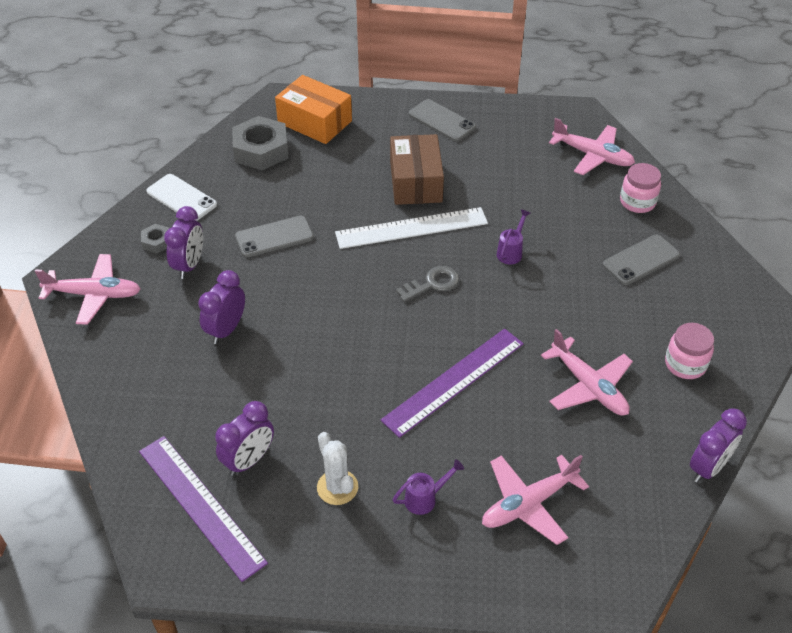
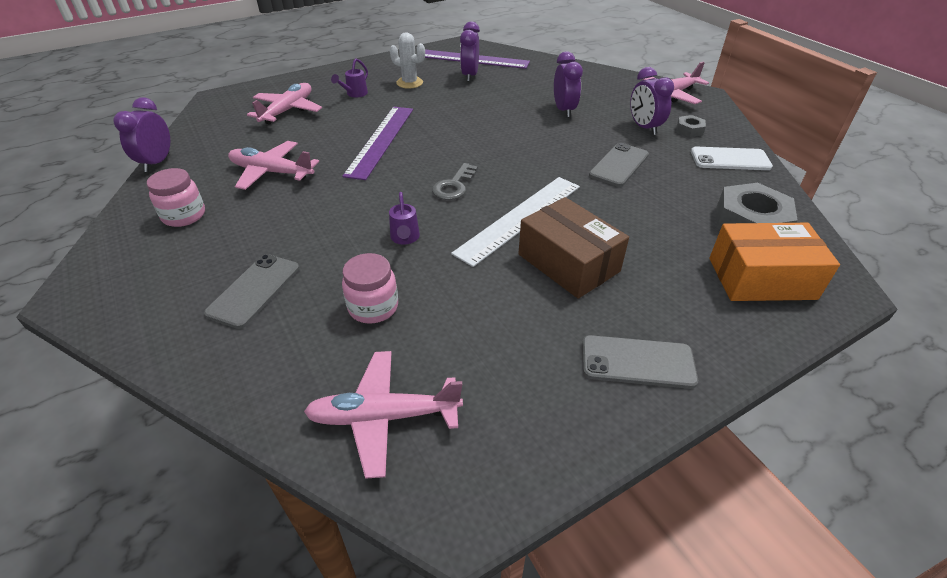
camera: 145 degrees right, 5 degrees down
(637, 202) = (282, 367): pink jar -> pink jar (373, 307)

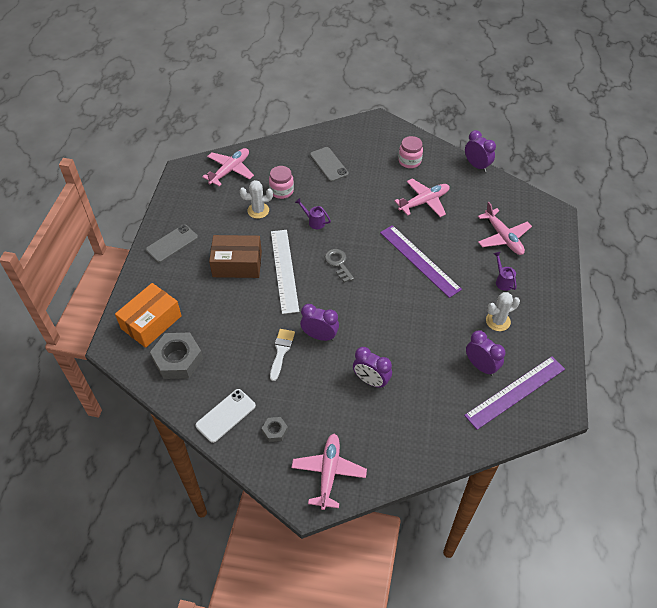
camera: 130 degrees right, 10 degrees up
(446, 307) = (258, 210): none -> white cactus
(619, 165) = (281, 351): grey phone -> white brush
(644, 128) = (304, 406): purple clock -> purple clock (319, 336)

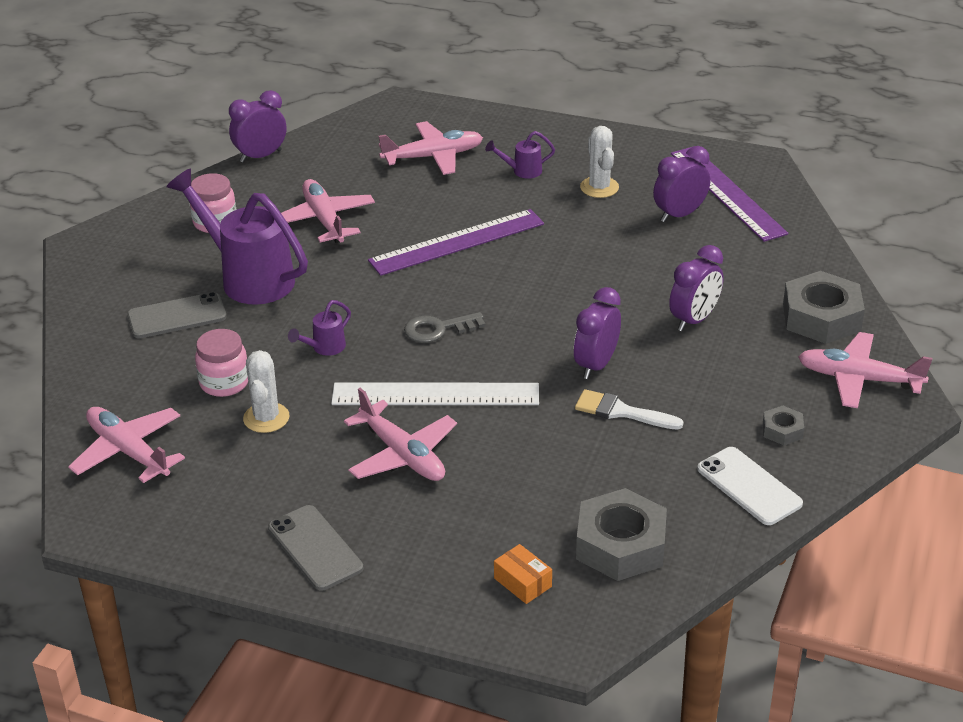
camera: 80 degrees left, 15 degrees down
(151, 322) = (522, 582): orange box -> orange box, size x0.46
(237, 264) = (402, 455): brown box -> pink plane
(366, 183) = (248, 277): none -> purple watering can
(388, 451) = (821, 317): none -> grey nut

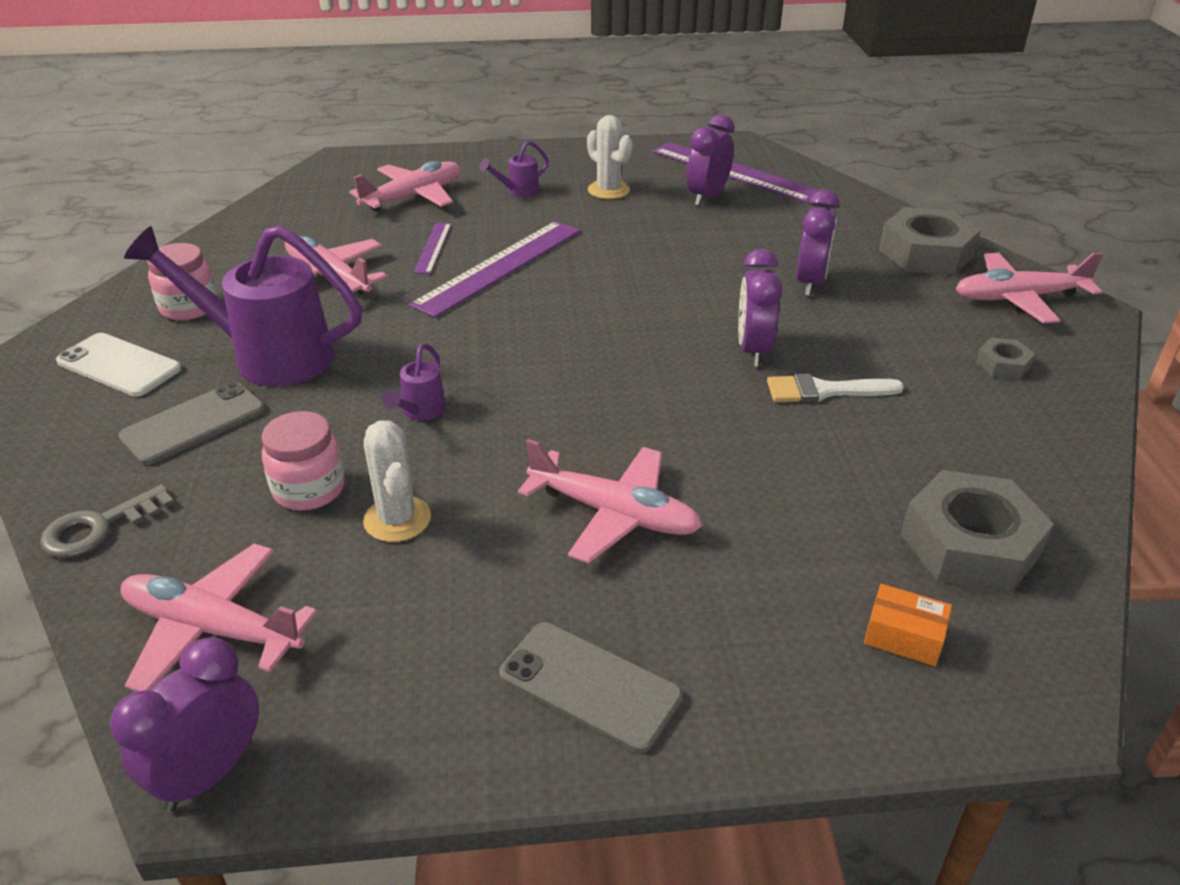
camera: 25 degrees left, 0 degrees up
(260, 156) = (210, 232): purple clock -> purple clock (210, 773)
(418, 211) = (433, 247): none -> purple ruler
(435, 394) = (599, 429): white ruler -> none
(438, 329) = (545, 357): grey key -> grey key (99, 527)
(749, 486) = (1032, 432): white phone -> white phone (119, 365)

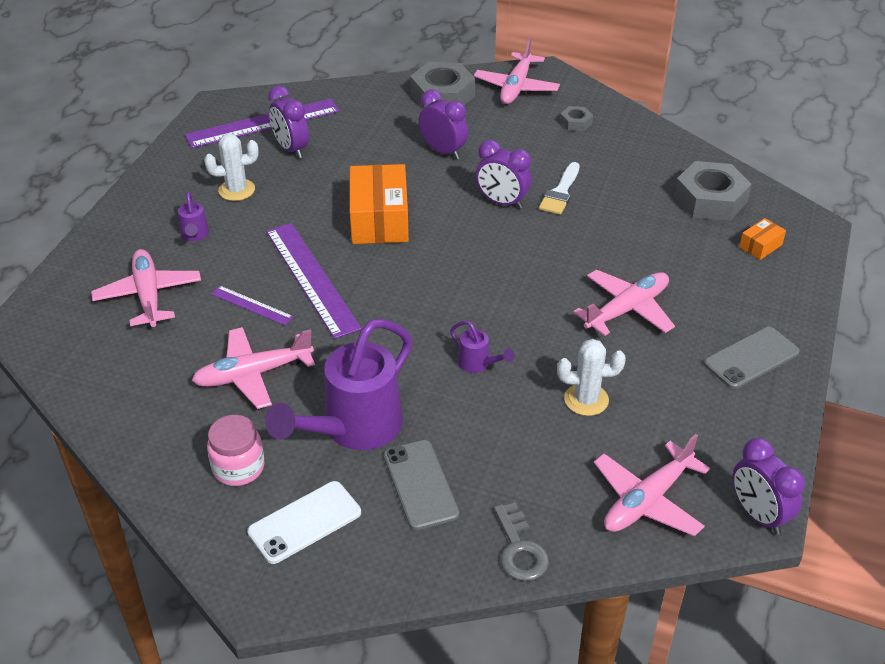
camera: 65 degrees left, 5 degrees up
(309, 489) = (534, 435): pink jar -> none
(636, 278) = (379, 219): none -> orange box

